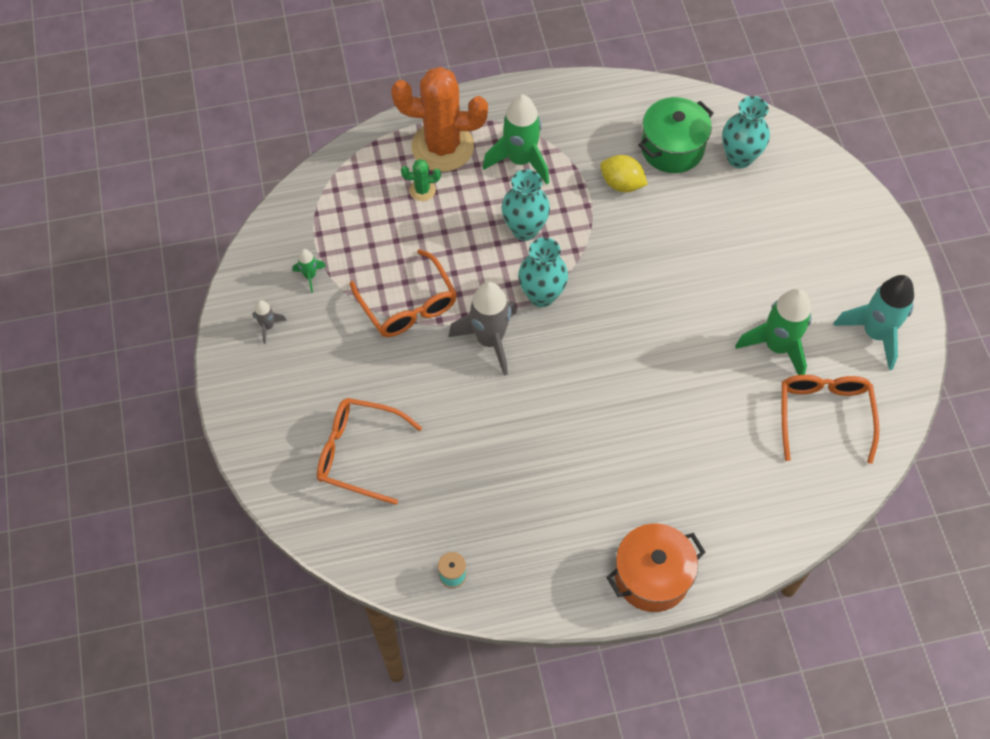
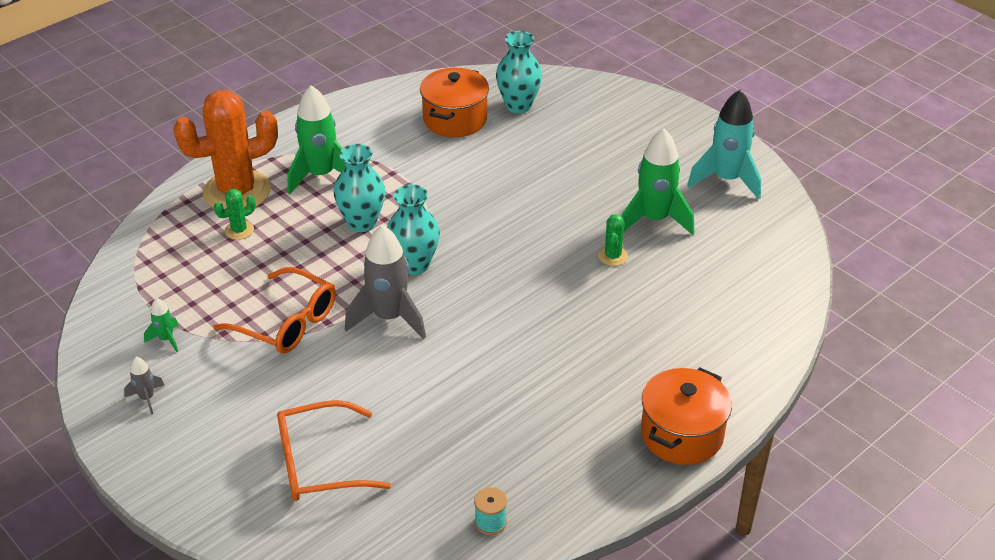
camera: 30 degrees left, 20 degrees down
(621, 184) = (428, 159): yellow lemon -> none
(672, 148) = (455, 119): green pot -> orange pot
(714, 368) = (612, 256): none -> green cactus
(824, 415) = (732, 251): orange glasses -> none

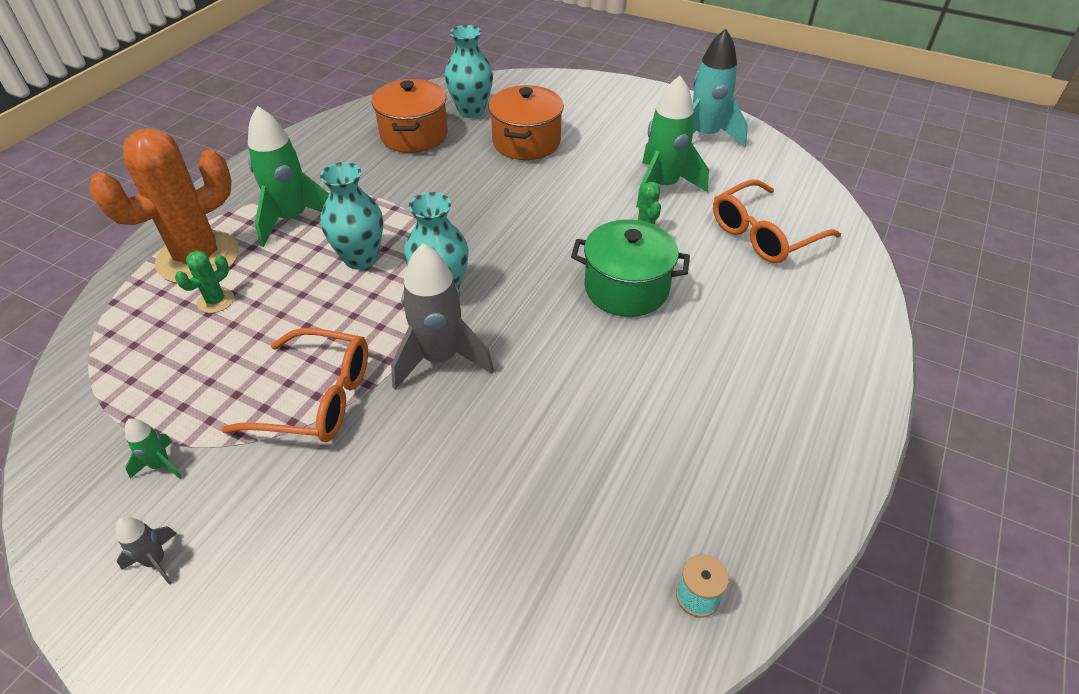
camera: 20 degrees left, 5 degrees up
(319, 463) = (436, 583): orange glasses -> orange glasses (764, 234)
(566, 301) = (626, 288): none -> green pot
(682, 434) = (837, 405): orange pot -> orange pot (526, 142)

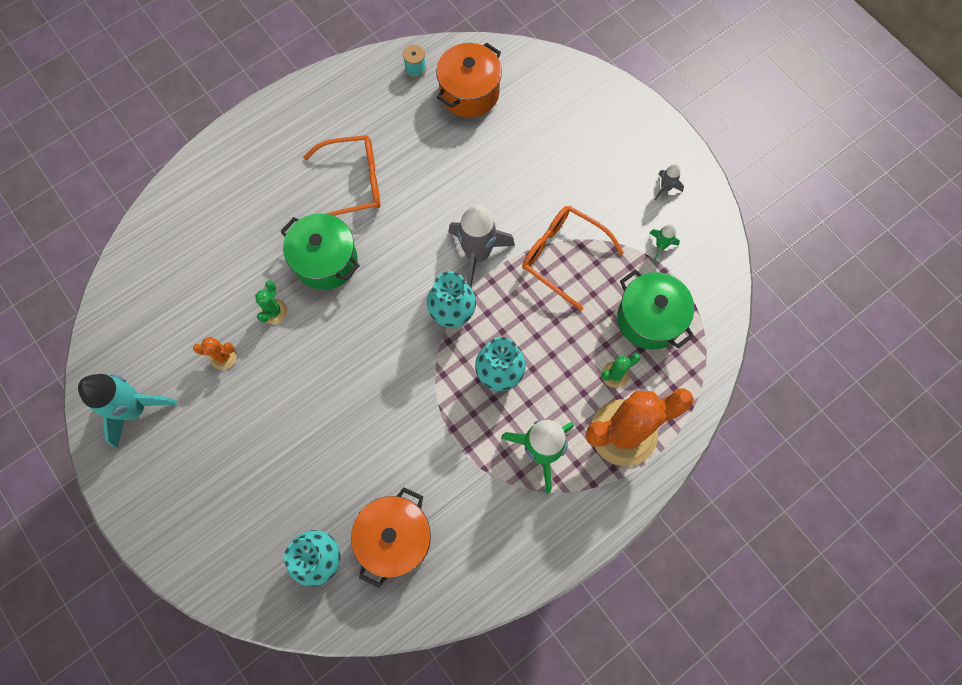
camera: 155 degrees left, 25 degrees up
(174, 369) = (649, 319): none -> green pot
(526, 142) = (297, 476): orange pot -> orange pot (469, 93)
(663, 186) = (223, 356): green rocket -> orange cactus
(764, 234) = (191, 269): orange glasses -> orange glasses (353, 183)

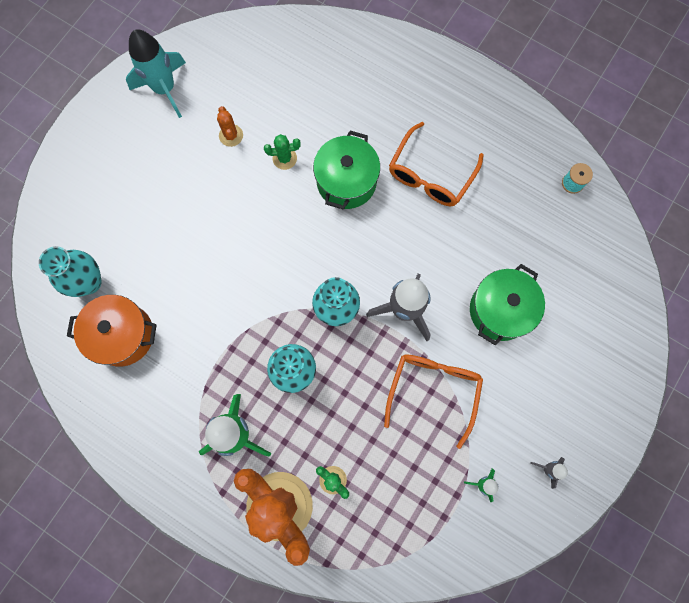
camera: 70 degrees right, 5 degrees up
(353, 183) = (430, 174): orange glasses -> orange glasses turned 60 degrees clockwise
(469, 93) = (569, 242): orange pot -> none
(649, 319) = (401, 496): green pot -> green pot (500, 310)

